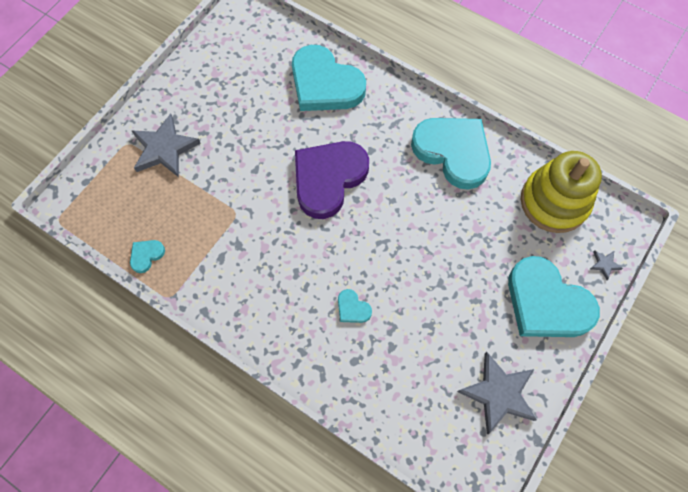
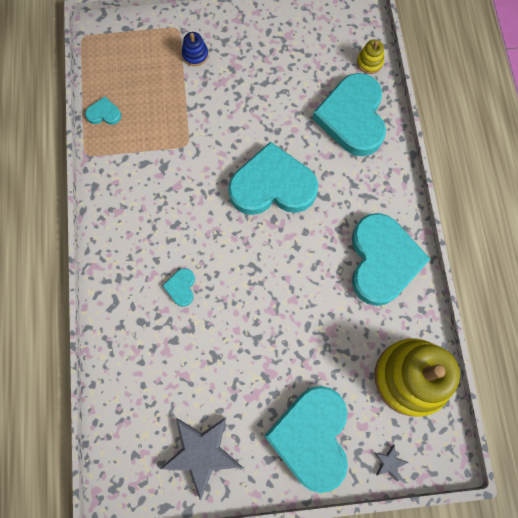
camera: 50 degrees right, 5 degrees up
(164, 149) = (195, 55): grey star -> blue stacking toy
(292, 39) = (369, 62): none -> yellow stacking toy
(328, 179) = (272, 185): purple heart -> turquoise heart

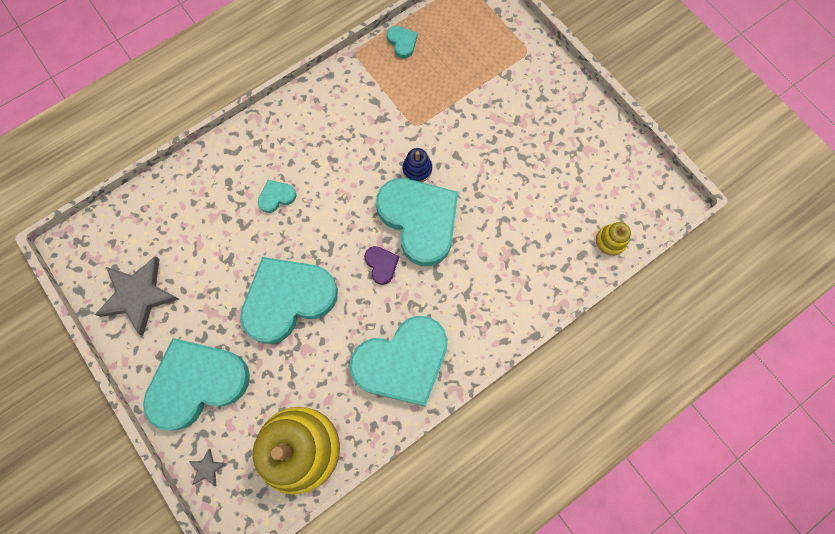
camera: 60 degrees right, 0 degrees up
(195, 55) = (510, 81): blue stacking toy -> blue stacking toy (417, 169)
(293, 234) = (381, 265): none -> purple heart
(352, 117) = (538, 256): turquoise heart -> turquoise heart (288, 299)

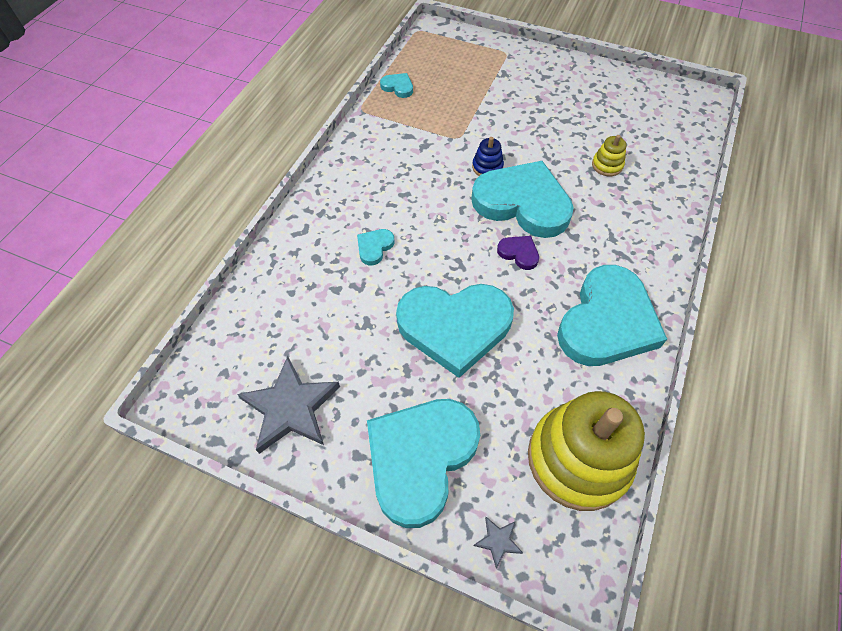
camera: 30 degrees left, 15 degrees down
(288, 299) = (454, 327): turquoise heart -> turquoise heart turned 120 degrees counterclockwise
(610, 241) = (687, 144): yellow stacking toy -> yellow stacking toy (607, 165)

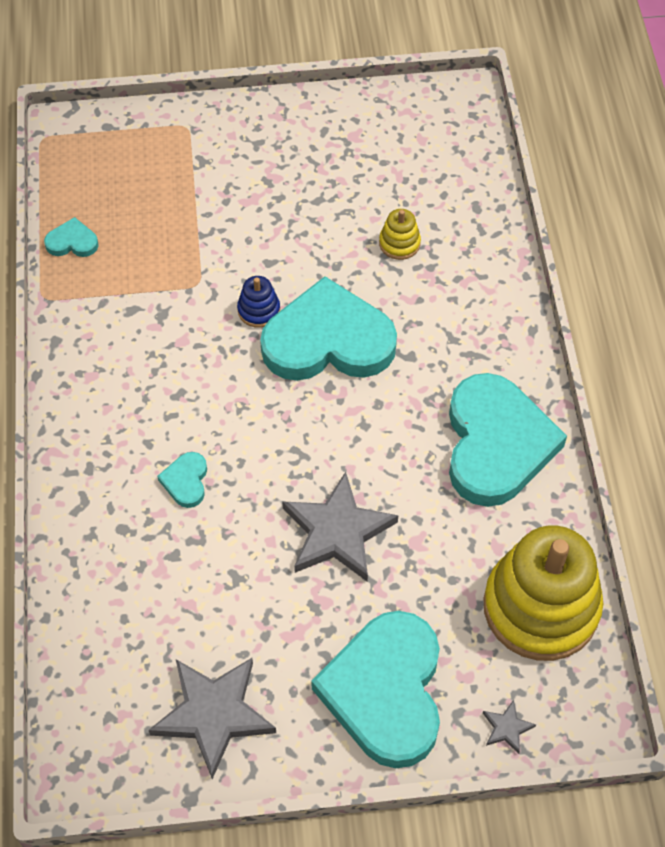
camera: 30 degrees left, 0 degrees up
(454, 327) = (337, 532): turquoise heart -> grey star
(519, 253) = (359, 407): purple heart -> none

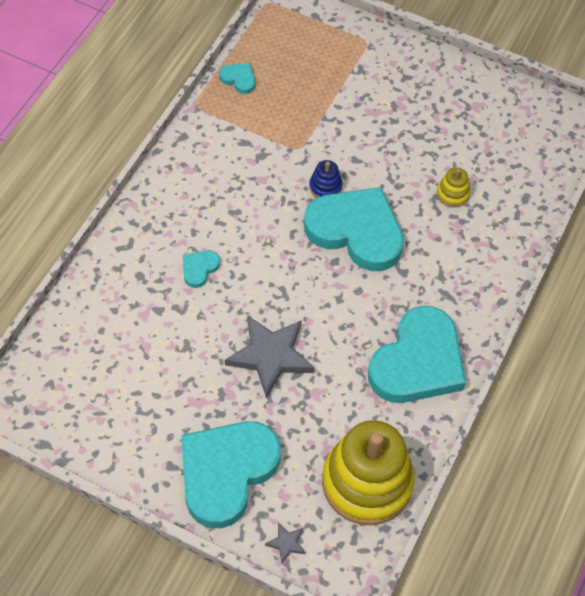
camera: 30 degrees right, 0 degrees up
(213, 714) = (112, 420): grey star -> none

